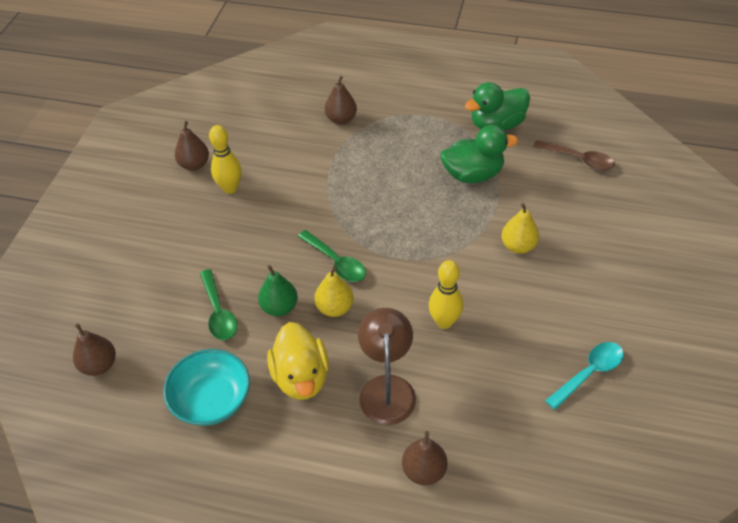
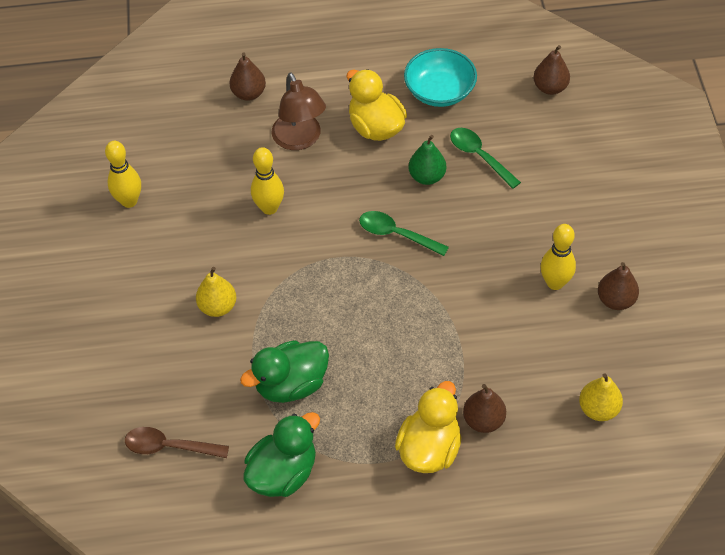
camera: 160 degrees right, 5 degrees up
(335, 308) = (376, 191): yellow pear -> yellow pear (598, 409)
(387, 113) = (429, 448): none -> yellow duck
(589, 373) = (129, 201): turquoise spoon -> yellow bowling pin

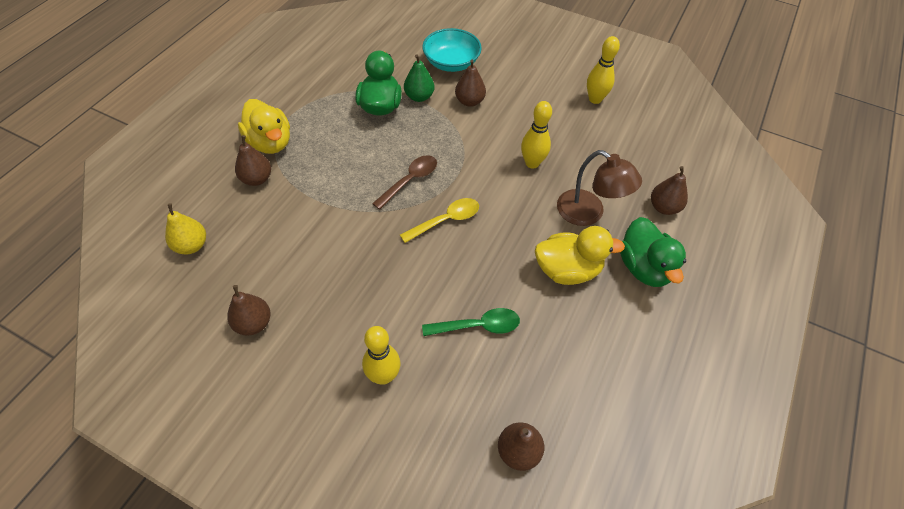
camera: 120 degrees right, 0 degrees up
(169, 447) = (393, 44): brown spoon -> brown spoon (410, 181)
(218, 307) = (469, 101): yellow pear -> brown pear
(283, 473) = (328, 77): green duck -> green duck (643, 267)
(300, 140) = (588, 213): brown lamp -> brown lamp turned 150 degrees counterclockwise
(396, 234) = (446, 220): green spoon -> yellow spoon
(427, 177) = (486, 273): green pear -> green pear (419, 97)
(439, 91) = (579, 345): turquoise bowl -> turquoise bowl (451, 63)
(555, 283) = (309, 292): yellow bowling pin -> yellow bowling pin (383, 376)

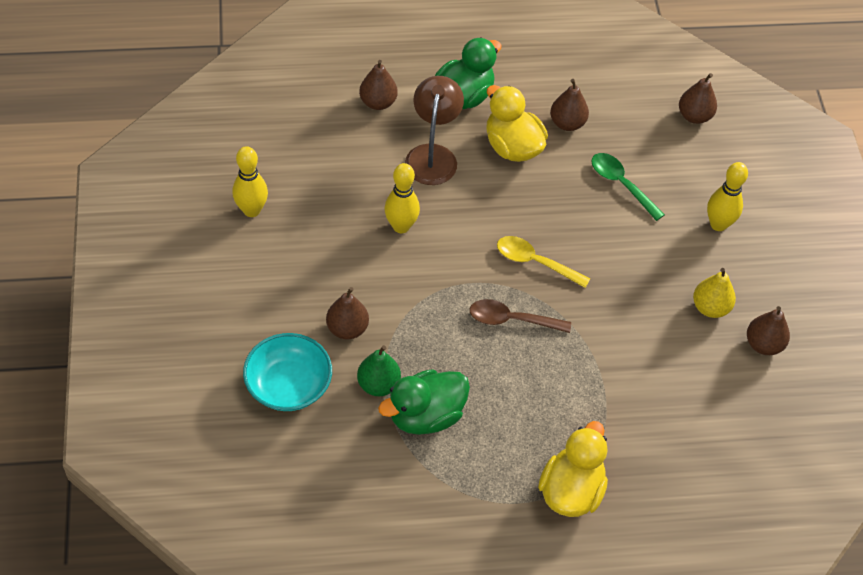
camera: 125 degrees left, 0 degrees up
(191, 245) = (746, 458): yellow pear -> yellow pear (710, 307)
(257, 179) = (627, 464): brown pear -> brown pear (567, 123)

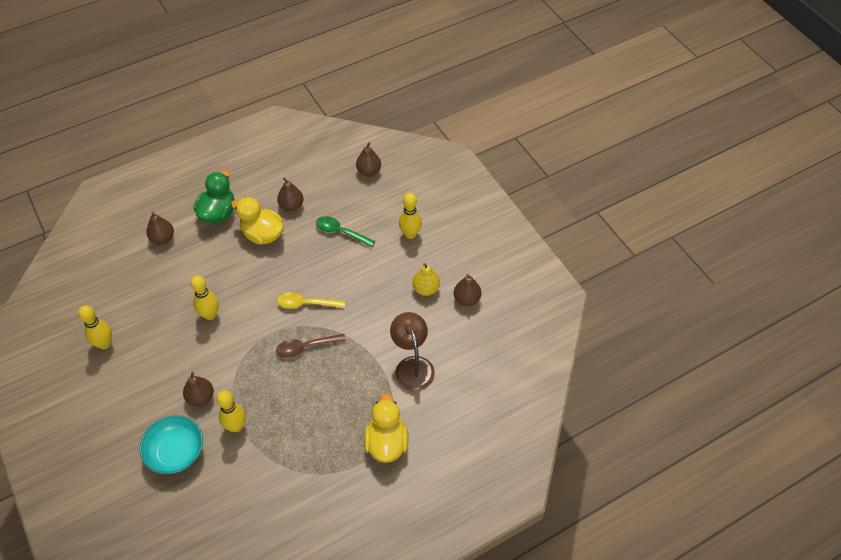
camera: 20 degrees left, 0 degrees up
(378, 384) = (236, 426): green pear -> yellow bowling pin
(425, 415) = (275, 433): green duck -> none
(432, 155) = (212, 260): brown lamp -> brown lamp (412, 365)

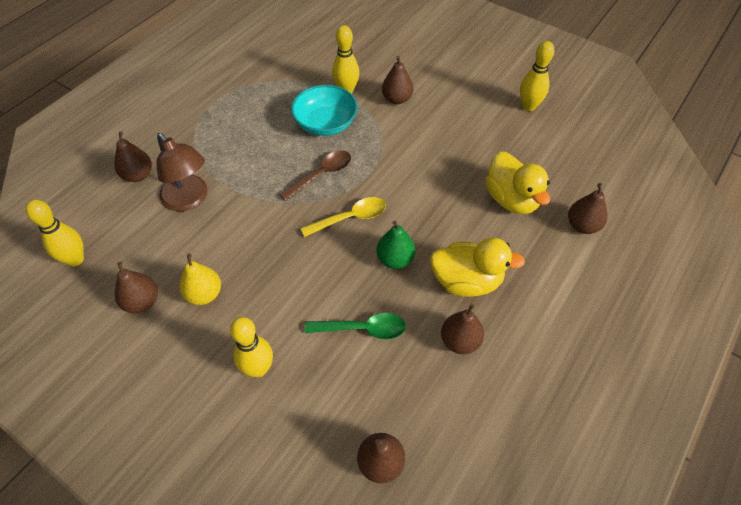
camera: 155 degrees right, 0 degrees up
(176, 452) = (385, 58): turquoise bowl -> turquoise bowl (325, 123)
(210, 315) = (450, 167): yellow bowling pin -> yellow bowling pin (75, 259)
(218, 213) = (549, 287): green duck -> none
(295, 264) = (395, 259): none -> green pear
(386, 442) = (191, 125): yellow duck -> yellow duck (511, 199)
(445, 405) = (138, 175): none -> brown pear

